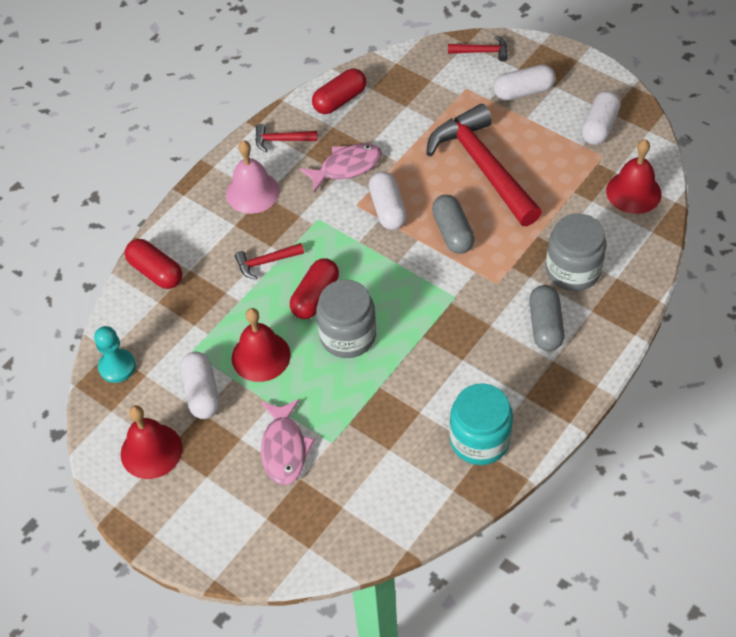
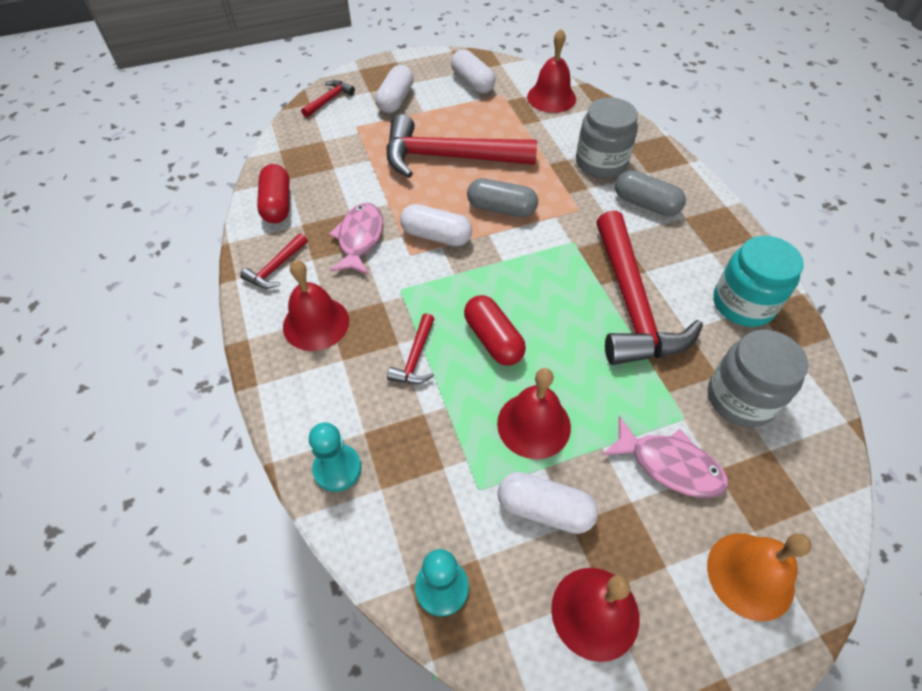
camera: 60 degrees left, 0 degrees up
(156, 272) = (337, 468): red capsule -> turquoise pawn
(231, 526) = (750, 575): none -> orange bell
(252, 192) = (316, 323): pink bell -> red bell
(348, 336) = (561, 338): grey jar -> grey jar (740, 398)
(418, 364) = (631, 304): none -> red hammer

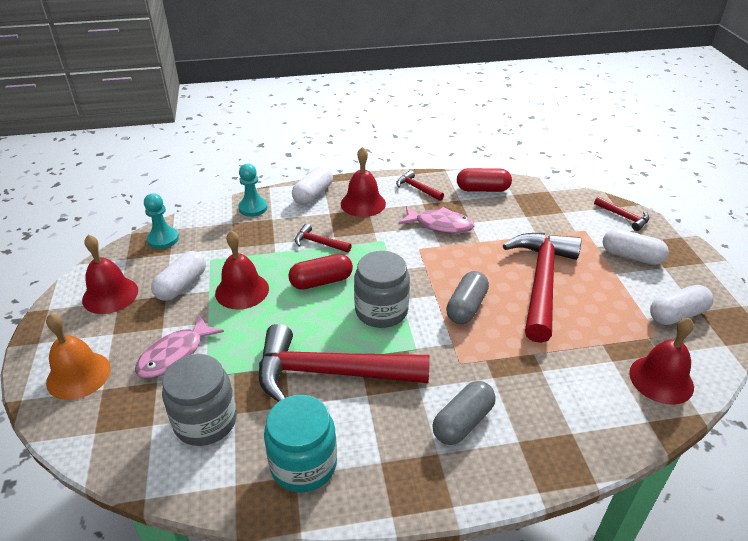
camera: 100 degrees right, 15 degrees down
(436, 236) = (437, 264): white capsule -> white capsule (313, 194)
(601, 162) = (536, 399): grey jar -> grey jar (381, 311)

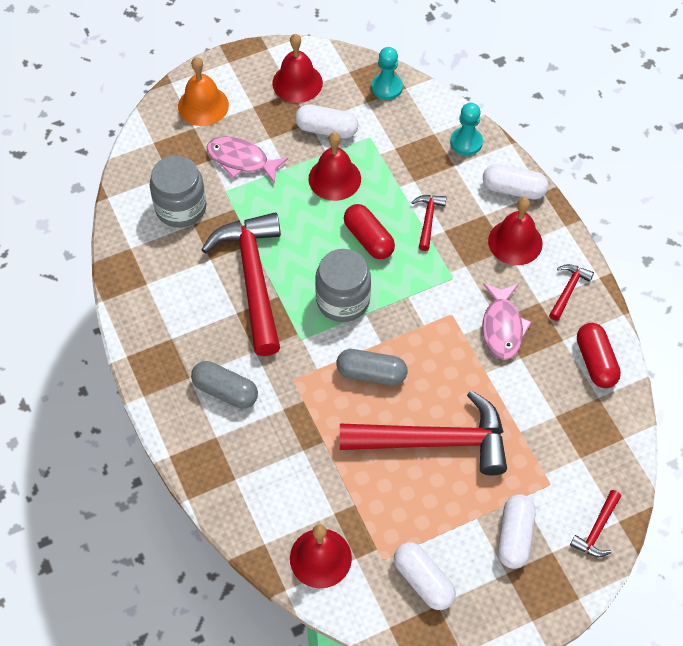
camera: 75 degrees right, 20 degrees up
(303, 464) = (157, 286): turquoise jar -> none

